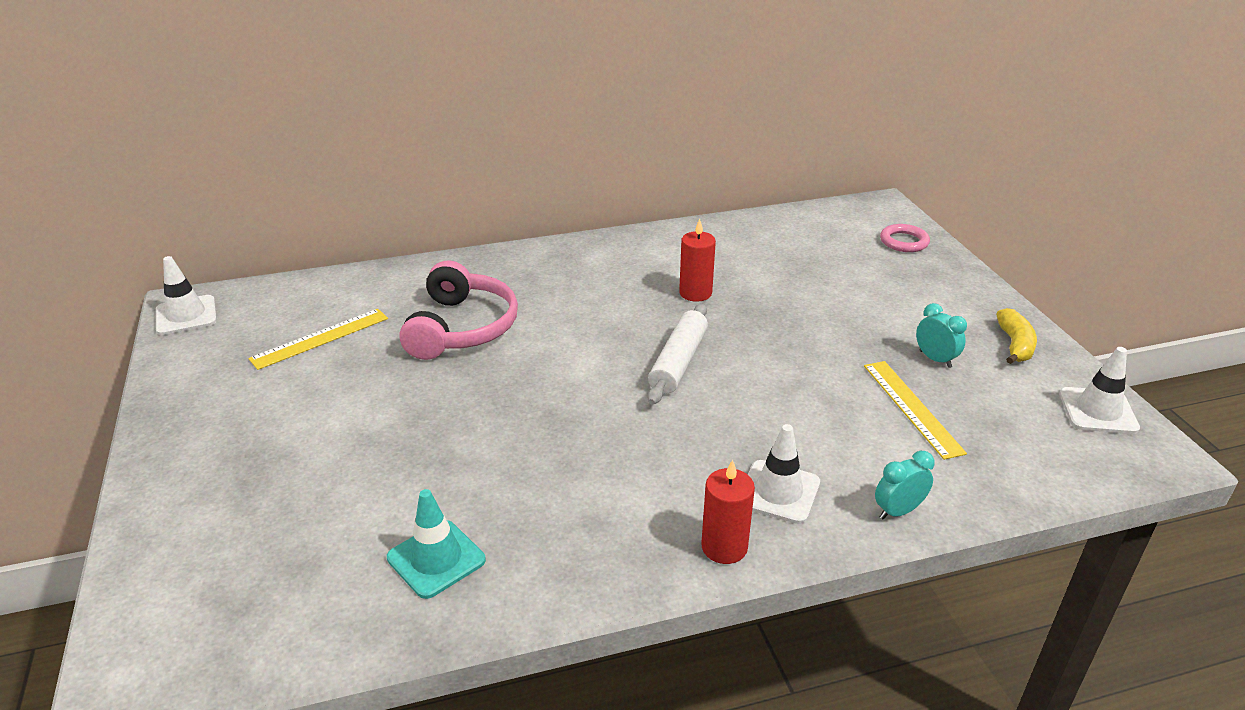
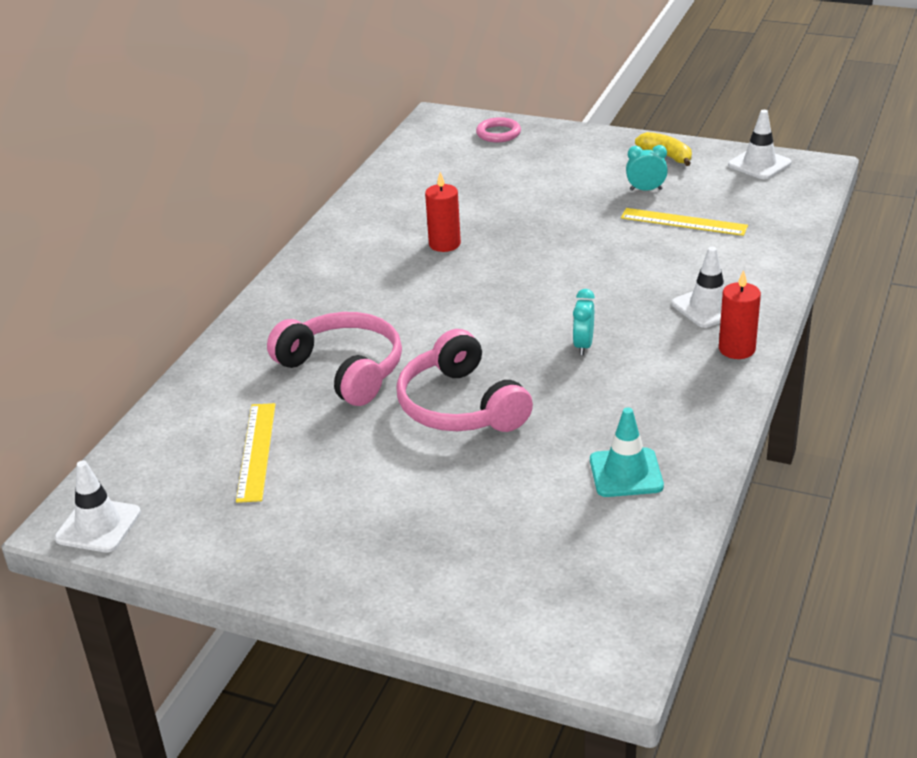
camera: 50 degrees left, 0 degrees up
(462, 409) = (460, 406): none -> pink headphones
(678, 362) = (524, 287): white rolling pin -> none
(898, 511) = (770, 273): turquoise clock -> turquoise clock (583, 345)

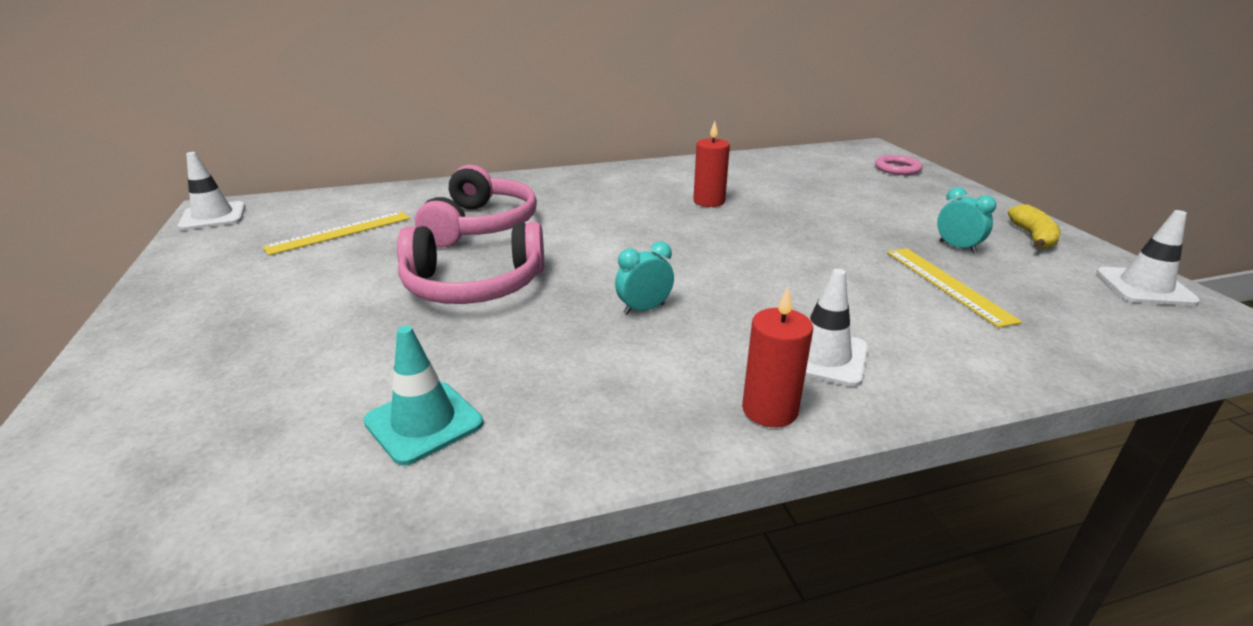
camera: 50 degrees right, 5 degrees down
(460, 406) = (473, 285): pink headphones -> pink headphones turned 120 degrees counterclockwise

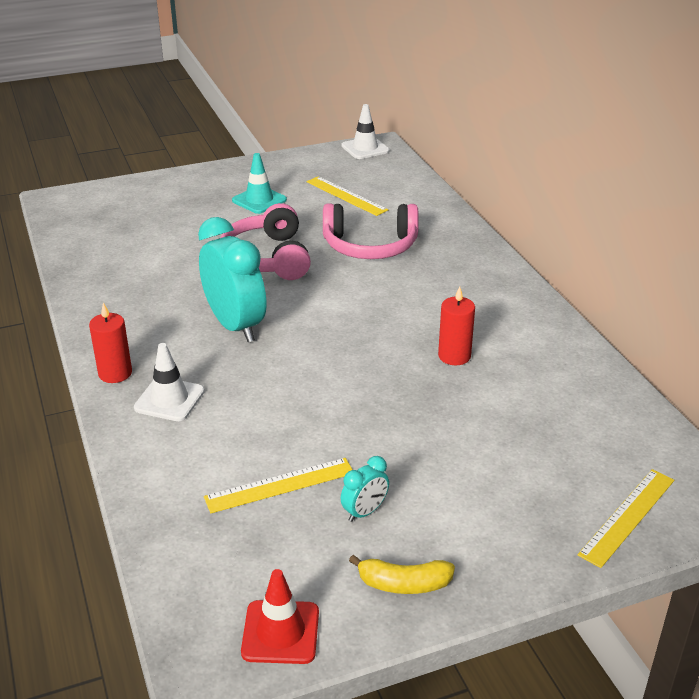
camera: 85 degrees right, 5 degrees up
(424, 422) = (123, 266): turquoise traffic cone -> turquoise traffic cone (259, 200)
(644, 309) = (235, 326): turquoise clock -> turquoise clock, size x2.19
(897, 169) = (627, 516): pink ring -> yellow ruler
(1145, 287) = (280, 632): white traffic cone -> red traffic cone

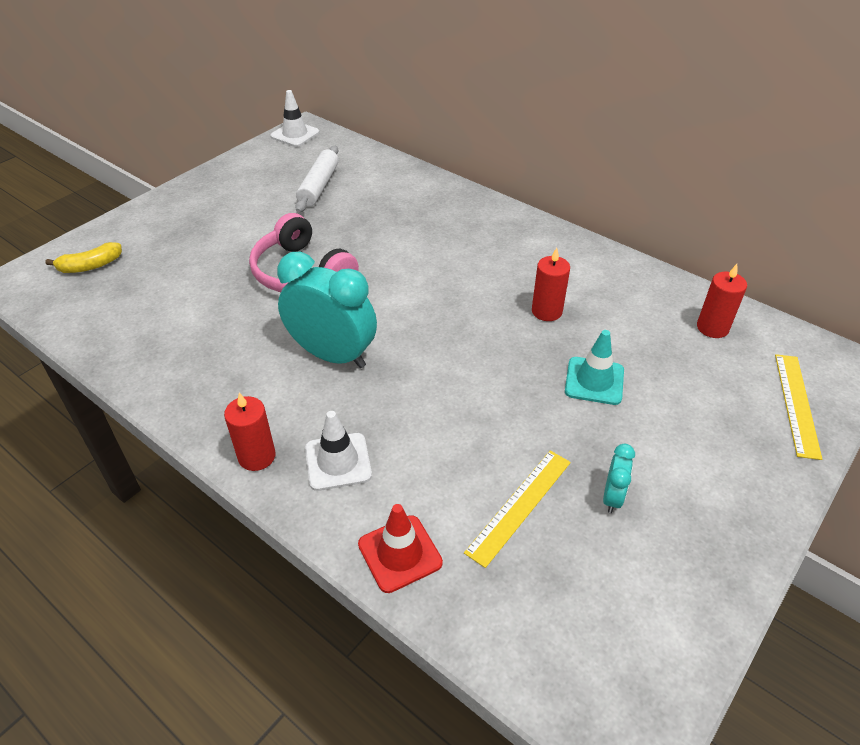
camera: 30 degrees left, 10 degrees up
(259, 200) = (240, 215): turquoise traffic cone -> turquoise traffic cone (594, 381)
(280, 632) = (655, 661): red traffic cone -> red traffic cone (400, 553)
(346, 196) = (319, 186): yellow ruler -> white rolling pin
(370, 246) = (384, 229): pink headphones -> none
(404, 584) = (705, 553): yellow banana -> yellow banana (90, 266)
(609, 425) = (712, 328): none -> red candle

